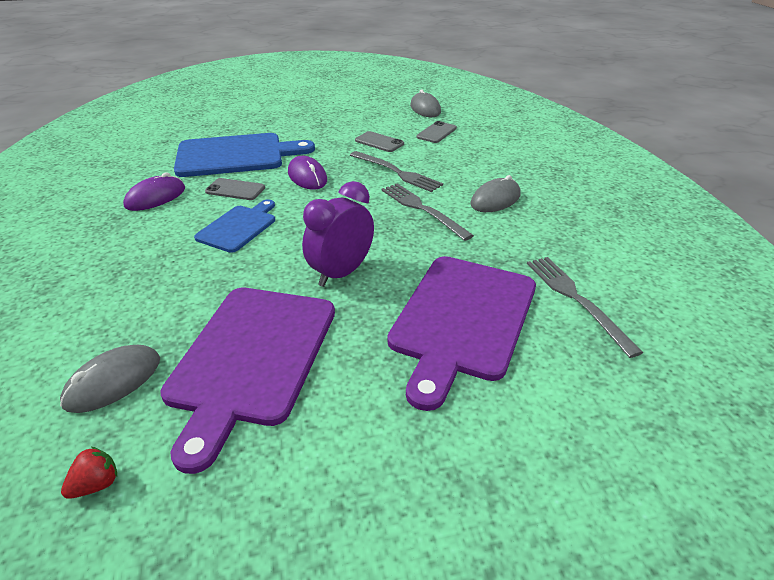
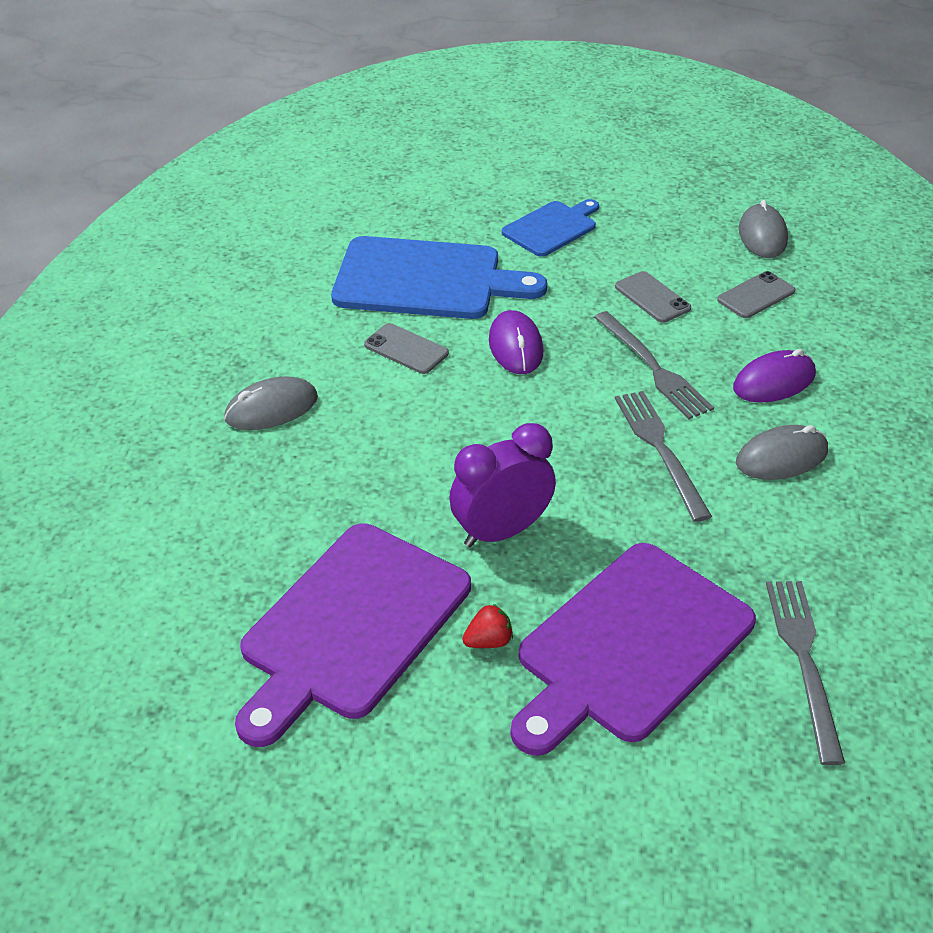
camera: 20 degrees right, 5 degrees up
(97, 484) = (159, 728): red strawberry -> red strawberry (488, 641)
(113, 381) = (194, 612): grey mouse -> grey mouse (271, 408)
(155, 197) = (296, 339): purple mouse -> purple mouse (774, 381)
(238, 227) = (392, 419): blue cutting board -> blue cutting board (552, 228)

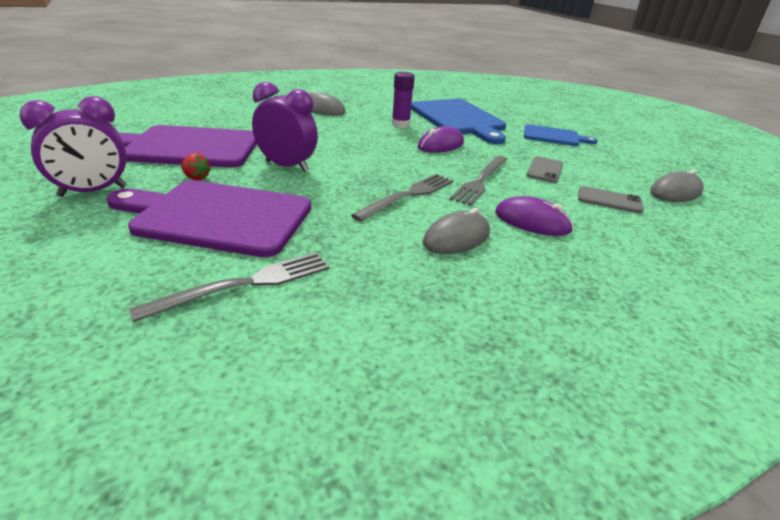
camera: 55 degrees right, 10 degrees down
(406, 349) = (400, 124): grey phone -> purple glue stick
(476, 768) = (93, 192): none -> purple clock
(781, 457) = (456, 238): grey mouse -> grey mouse turned 75 degrees counterclockwise

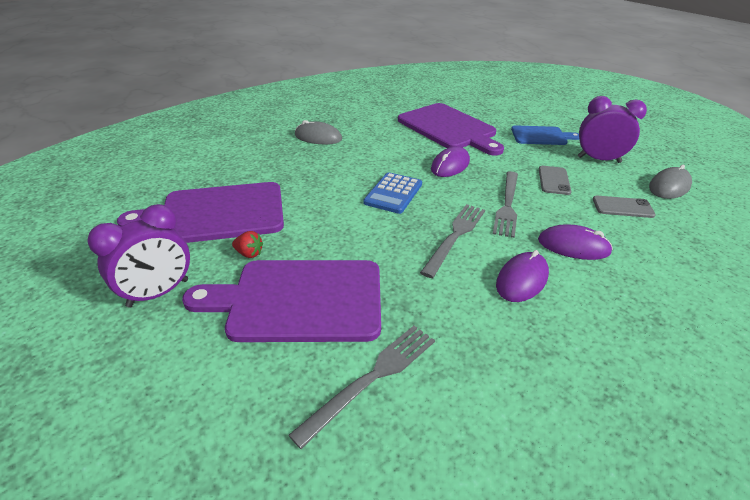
camera: 10 degrees left, 5 degrees up
(287, 166) = (326, 221): purple clock -> purple clock (598, 159)
(367, 157) = (393, 193): none -> blue calculator
(400, 124) = (400, 144): purple glue stick -> none
(456, 238) = (521, 279): grey mouse -> purple mouse
(458, 119) = (449, 128): blue cutting board -> purple cutting board

